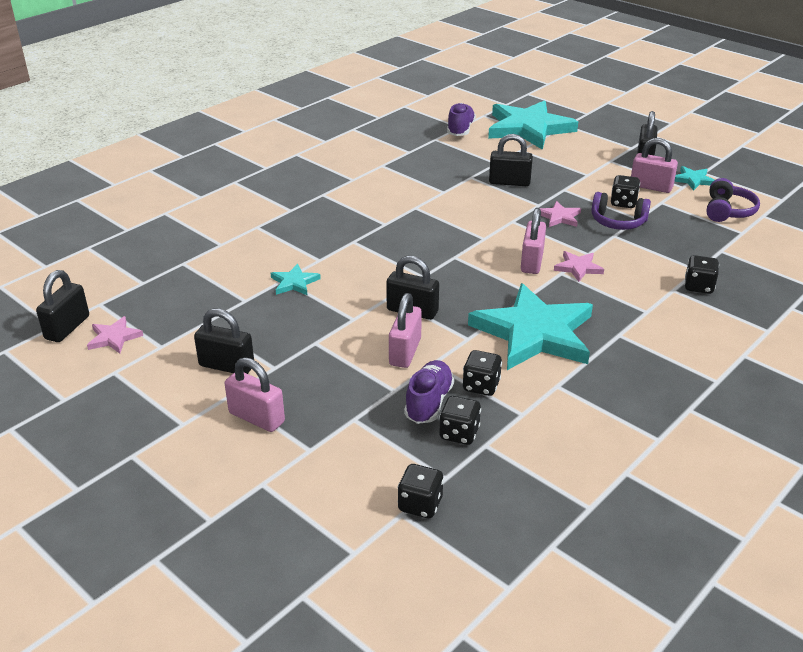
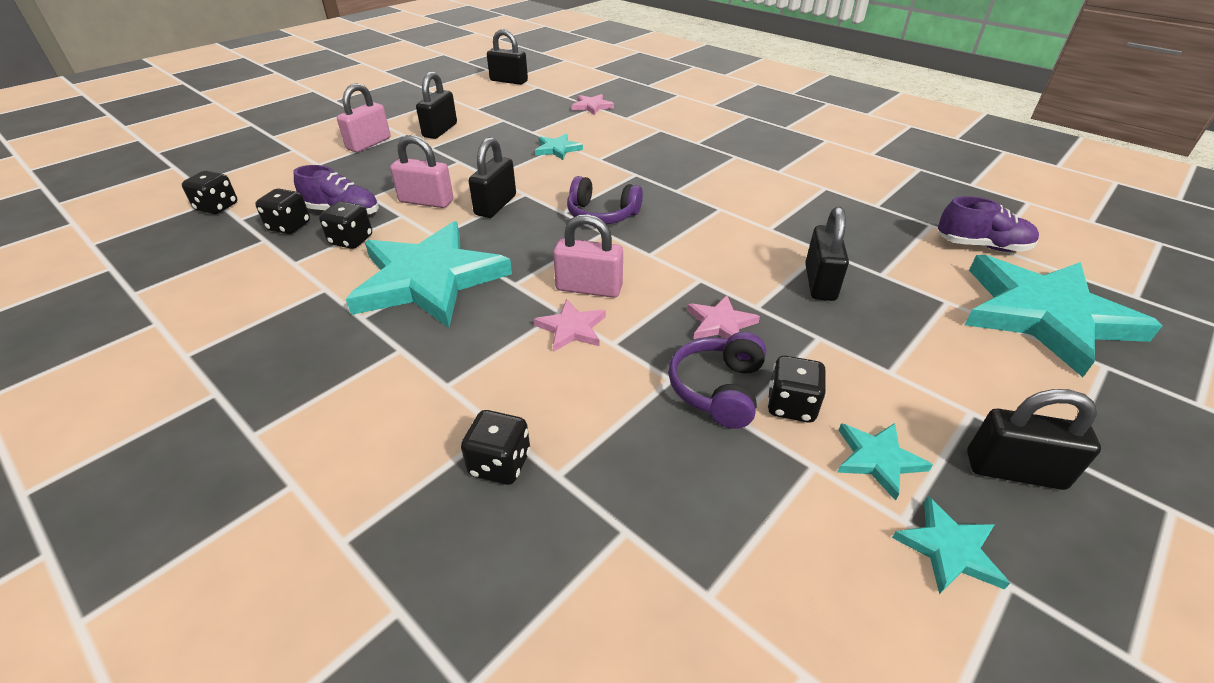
camera: 90 degrees right, 5 degrees up
(114, 337) = (492, 94): pink star -> pink star (592, 106)
(651, 187) = (878, 459): pink padlock -> turquoise star
(728, 211) = (807, 590): purple headphones -> purple headphones (602, 214)

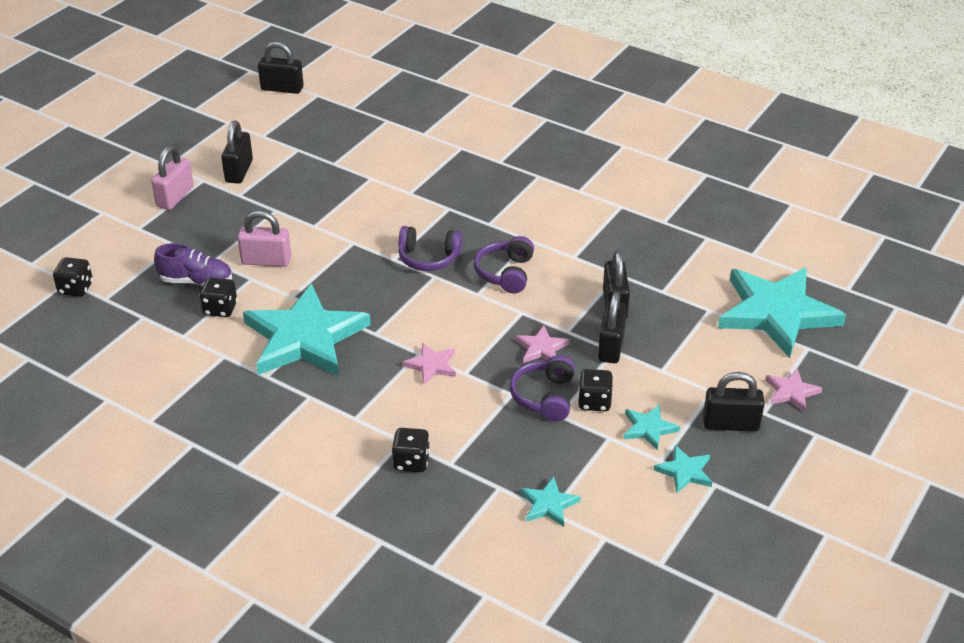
camera: 10 degrees left, 0 degrees up
(289, 226) = (157, 301): black dice -> none
(495, 205) = (331, 258): black padlock -> black padlock (611, 346)
(557, 149) = (366, 184): turquoise star -> turquoise star (548, 504)
(589, 288) = (436, 330): pink padlock -> none
(592, 106) = (384, 121): pink star -> pink star (791, 392)
(687, 237) = (505, 273): none -> purple headphones
(981, 246) = (744, 255): purple shoe -> none

